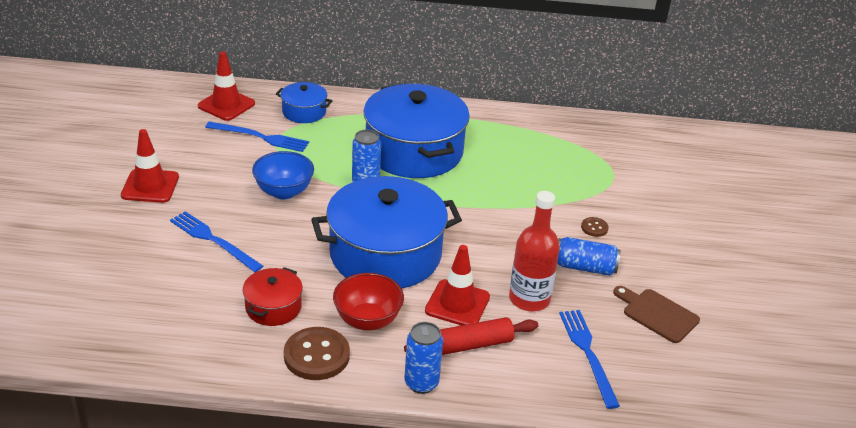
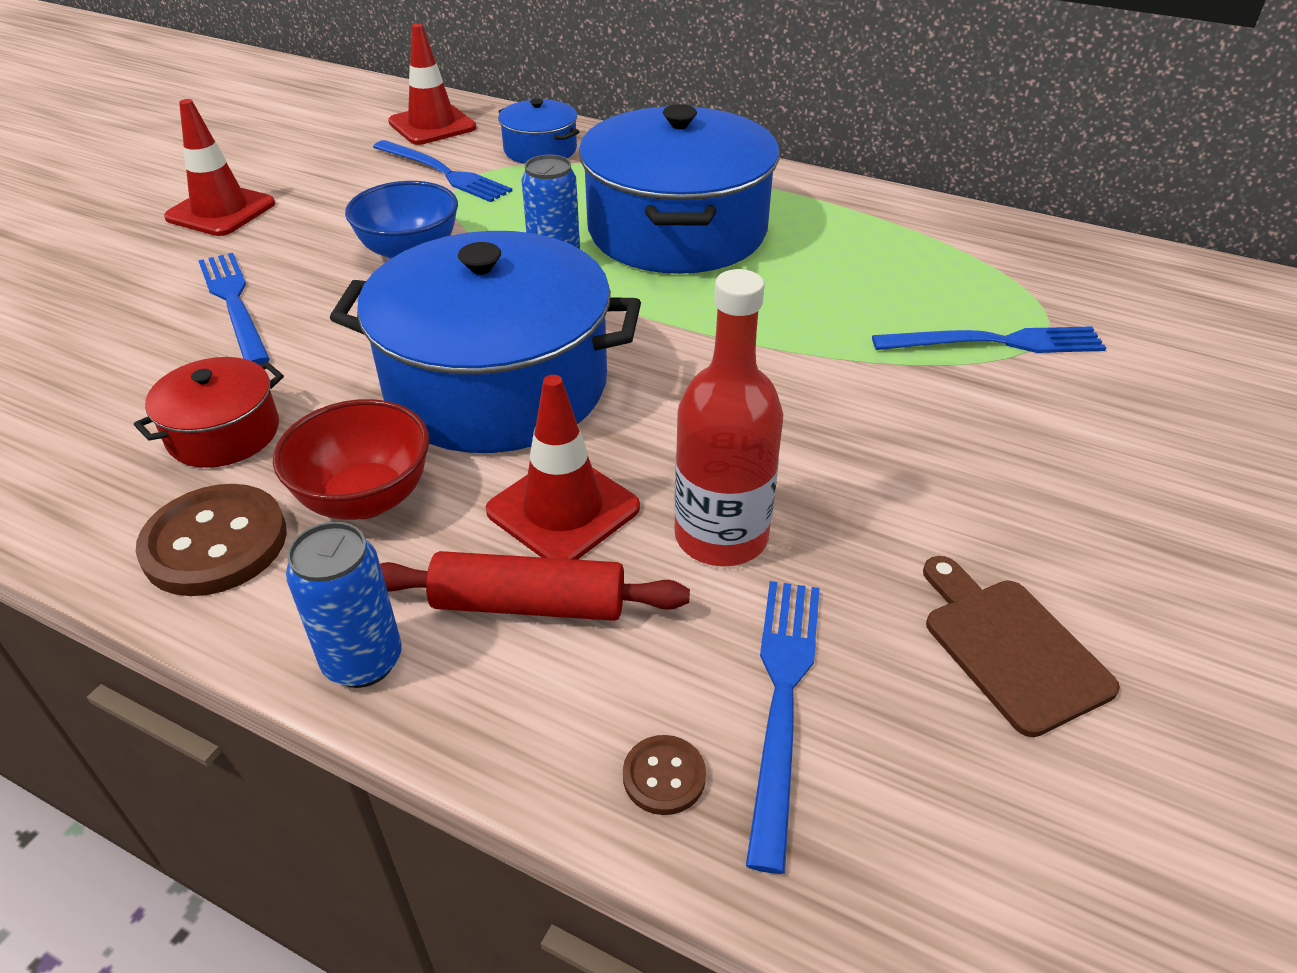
camera: 25 degrees right, 5 degrees up
(585, 267) = (886, 498): blue can -> none
(594, 184) = (996, 342): none -> blue fork
(594, 228) = (951, 423): brown button -> brown button (664, 776)

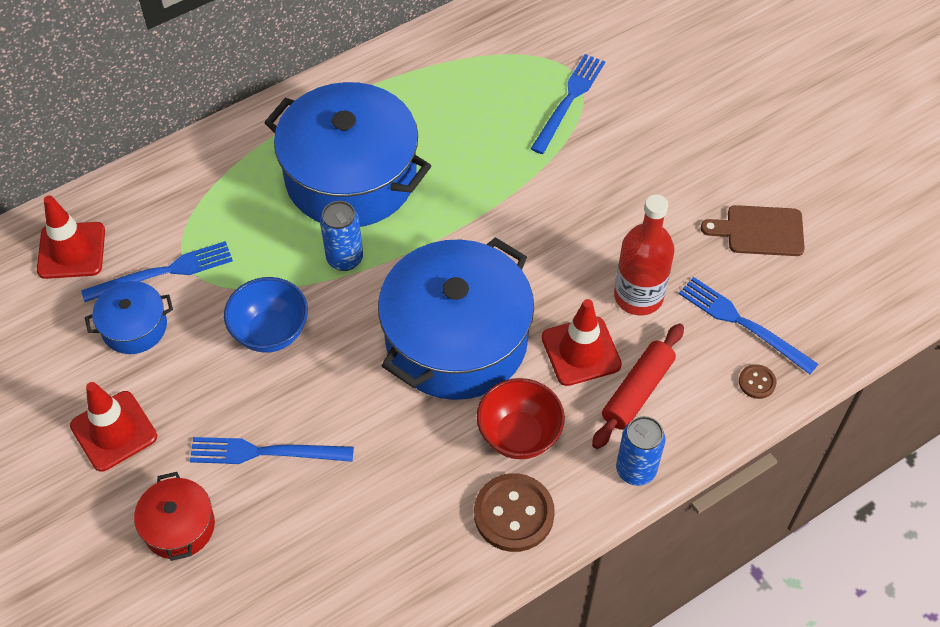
camera: 60 degrees left, 15 degrees up
(224, 433) = (415, 489): red pot -> red pot (179, 526)
(540, 150) = (174, 200): blue pot -> blue pot (134, 327)

